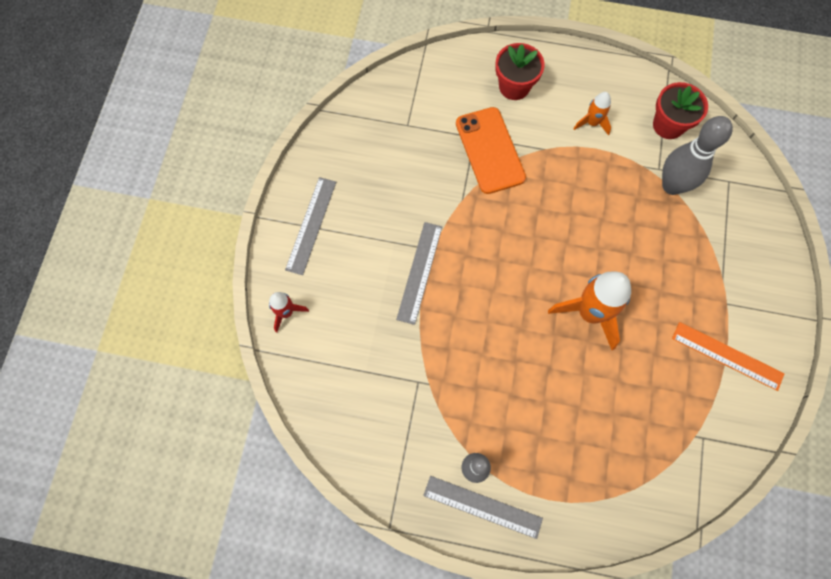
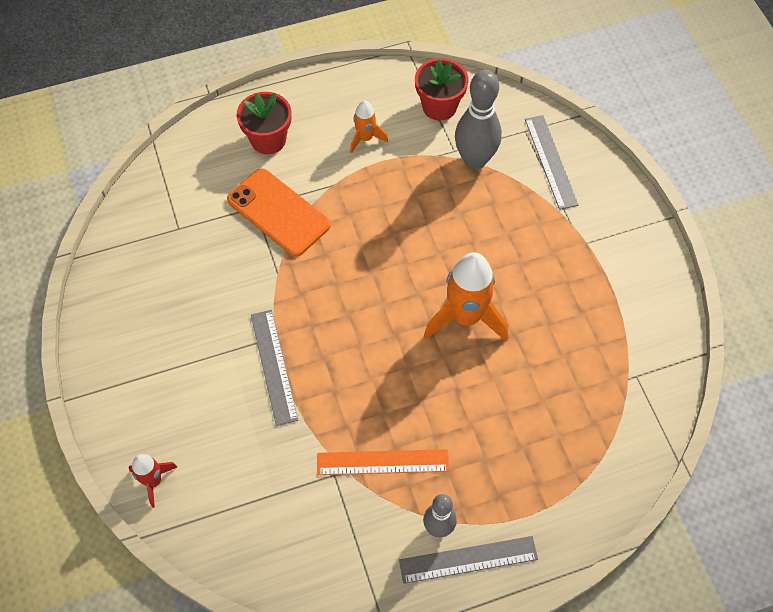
camera: 30 degrees left, 10 degrees down
(311, 225) = (130, 378): grey ruler -> grey ruler (550, 161)
(727, 356) = (614, 290): orange ruler -> orange ruler (383, 462)

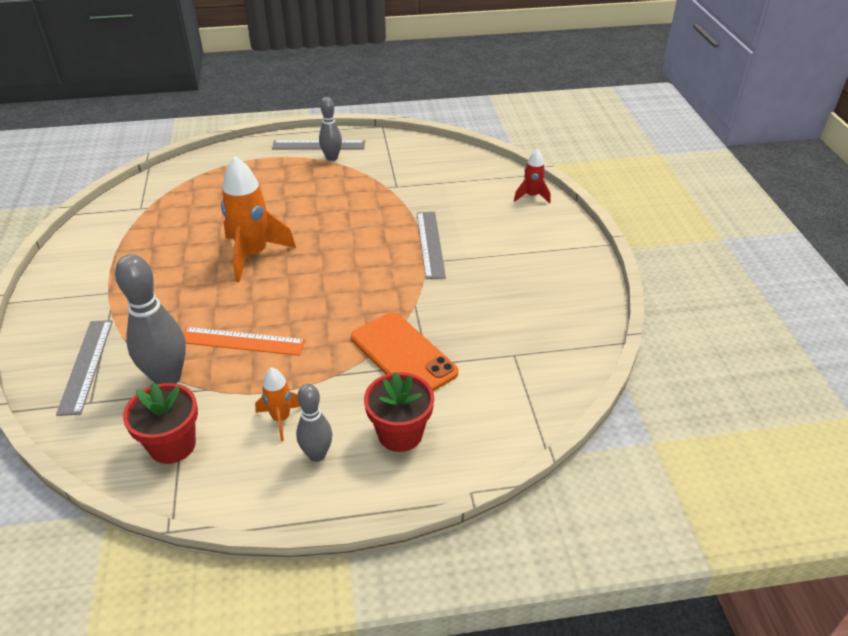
camera: 170 degrees left, 20 degrees down
(328, 115) = (317, 454): none -> grey bowling pin
(383, 462) = (358, 187): orange ruler -> orange ruler (241, 341)

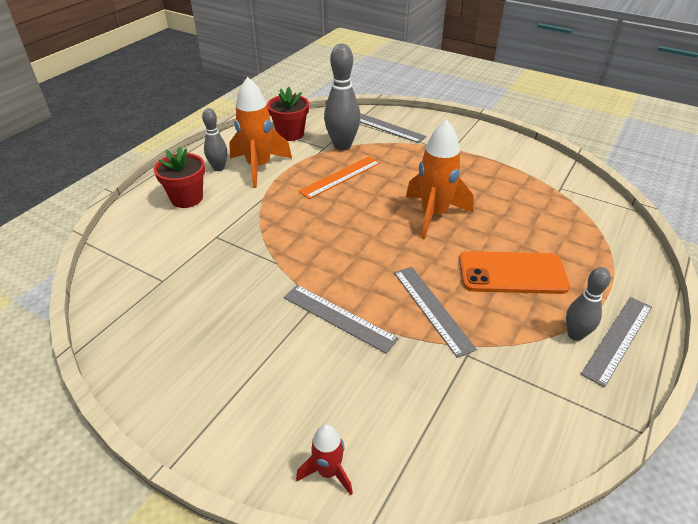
camera: 130 degrees right, 0 degrees up
(281, 419) = (259, 167): orange rocket -> orange rocket, size x1.90
(373, 212) = (432, 309): none -> grey ruler
(403, 355) = (238, 230): orange phone -> orange phone (512, 273)

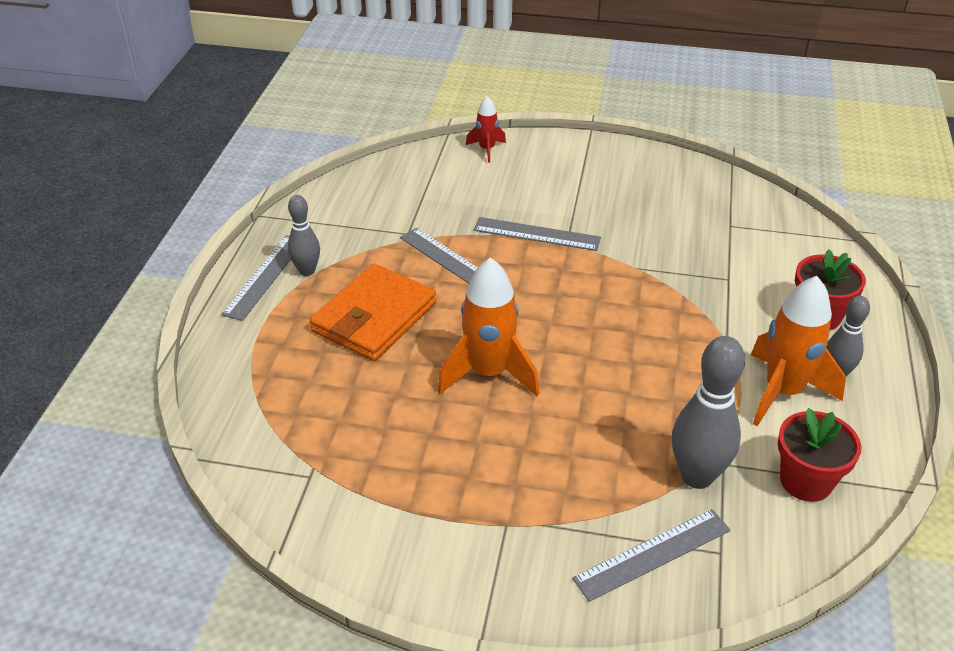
camera: 160 degrees right, 0 degrees up
(340, 177) = (652, 405): orange ruler -> none
(386, 127) = (652, 554): grey ruler -> grey ruler turned 45 degrees counterclockwise
(512, 273) = (374, 317): orange phone -> orange wallet

